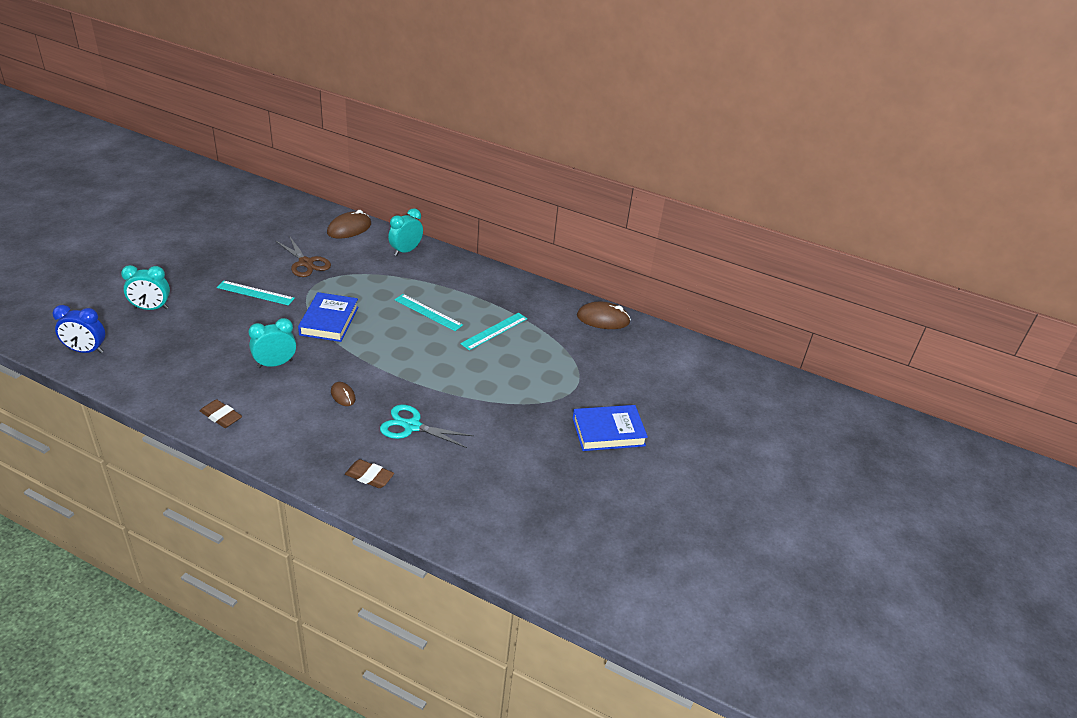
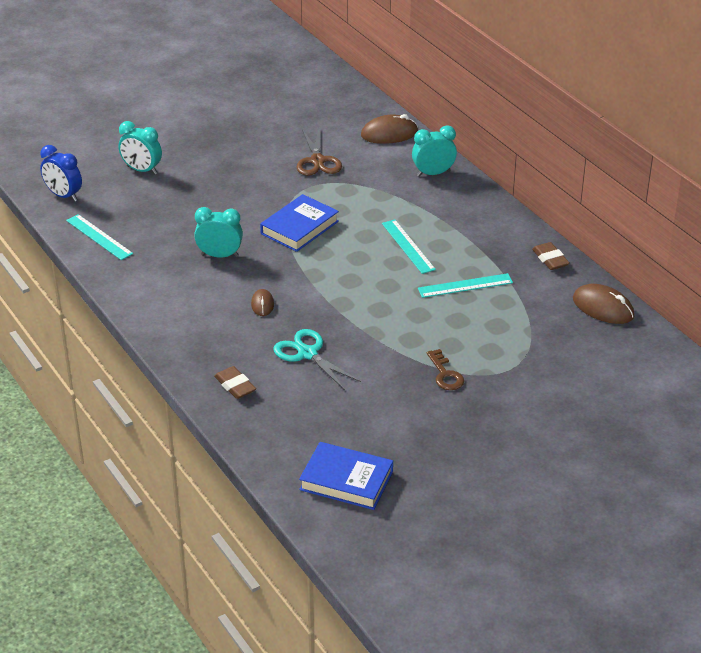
camera: 35 degrees right, 0 degrees up
(221, 416) = (140, 290): brown eraser -> brown eraser (550, 259)
(255, 293) = (247, 180): turquoise ruler -> turquoise ruler (99, 237)
(533, 407) = (445, 374): none -> brown key
(608, 432) = (507, 424): blue book -> blue book (346, 481)

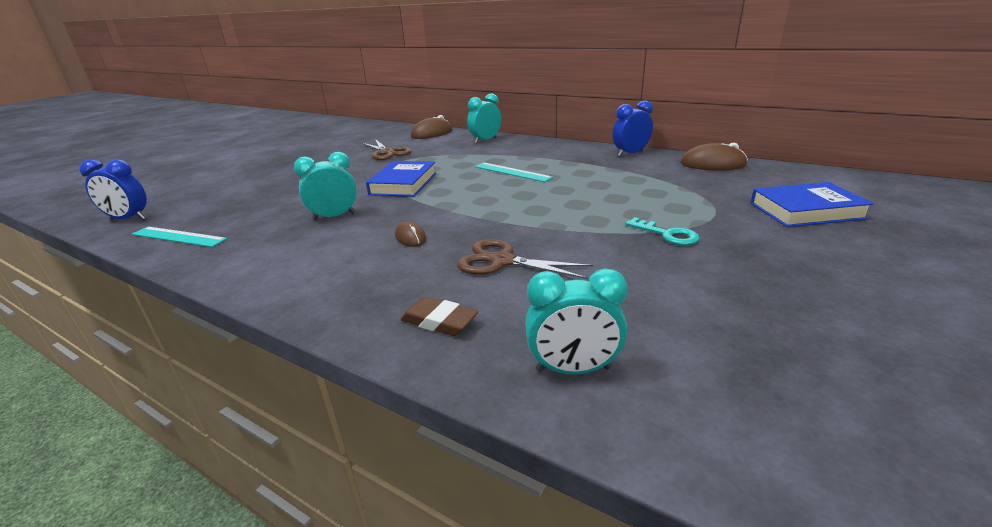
camera: 25 degrees left, 10 degrees down
(142, 170) = (220, 187): turquoise clock -> turquoise clock (573, 369)
(307, 354) = (502, 261): turquoise scissors -> brown scissors
(346, 481) = (733, 390): blue book -> blue book (806, 211)
(445, 374) = (667, 234): brown key -> turquoise key
(465, 286) = (590, 179): turquoise ruler -> none
(550, 259) = (630, 154): brown eraser -> blue clock

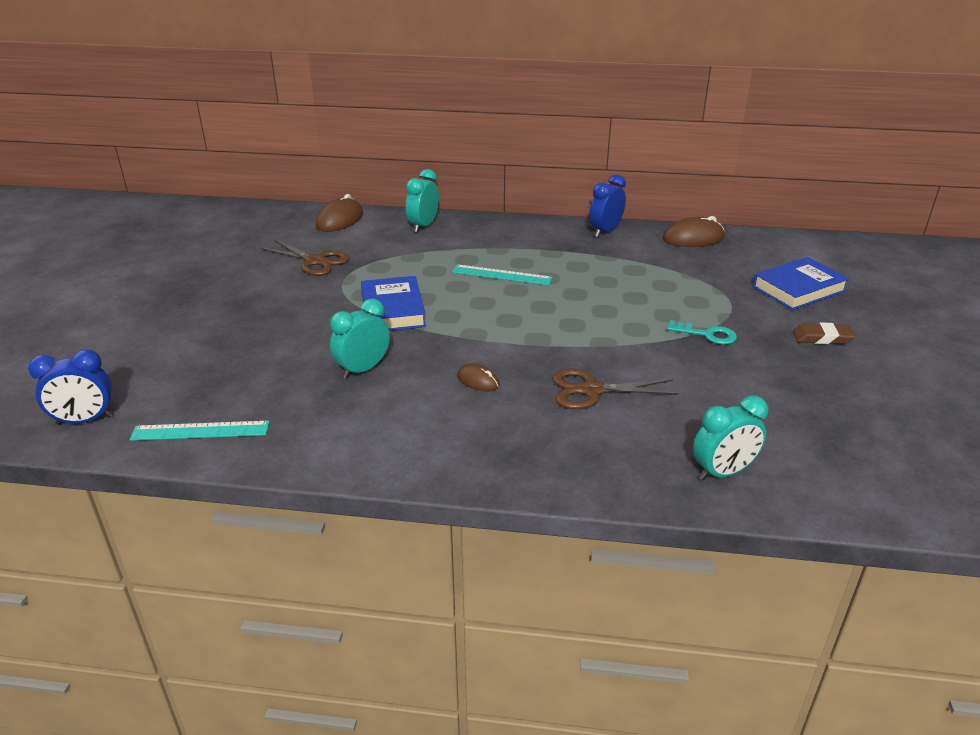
camera: 25 degrees left, 5 degrees up
(439, 321) = (592, 460): brown eraser -> brown eraser (822, 338)

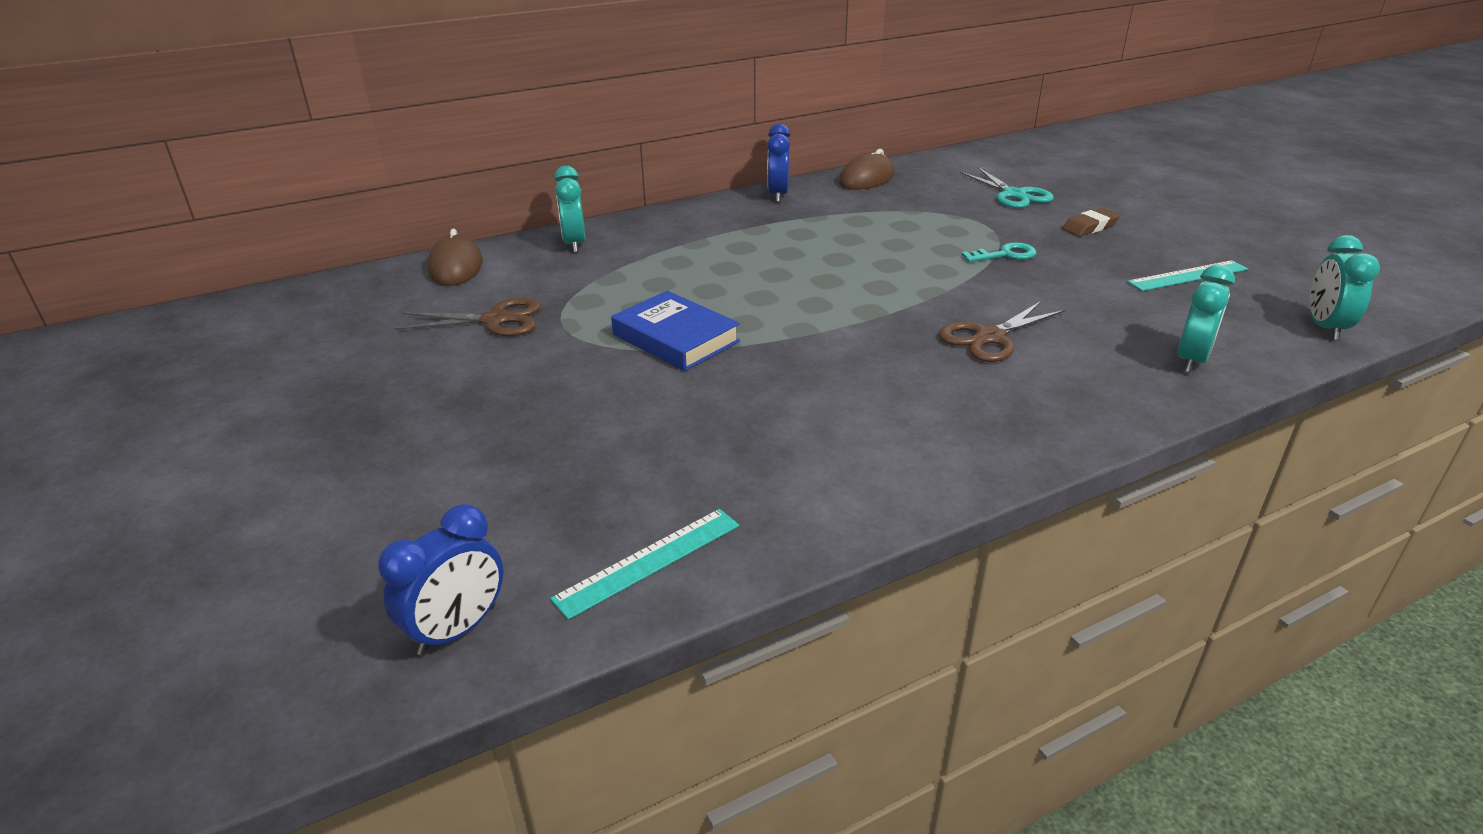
camera: 35 degrees left, 0 degrees up
(363, 369) = (740, 410): turquoise clock -> turquoise clock (1325, 327)
(478, 381) = (876, 371): brown mouse -> none
(502, 275) = (739, 265): turquoise ruler -> turquoise ruler (1188, 276)
(798, 289) = (1014, 195): blue book -> turquoise scissors

